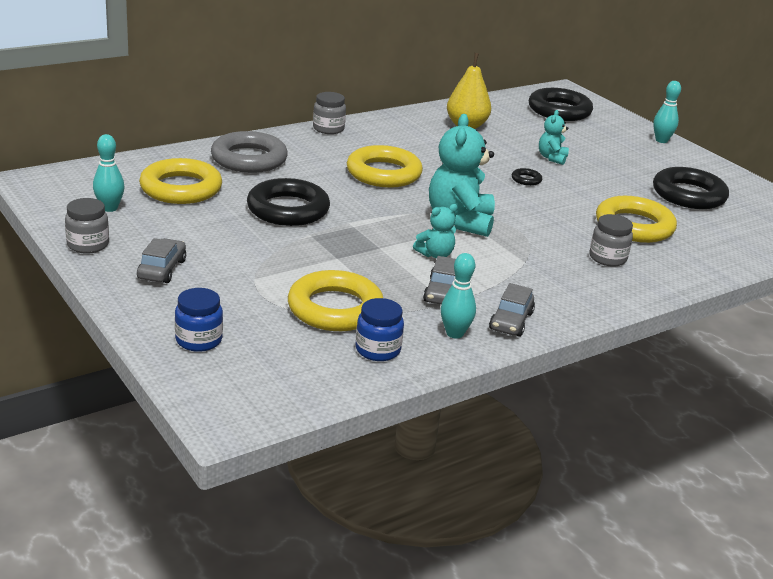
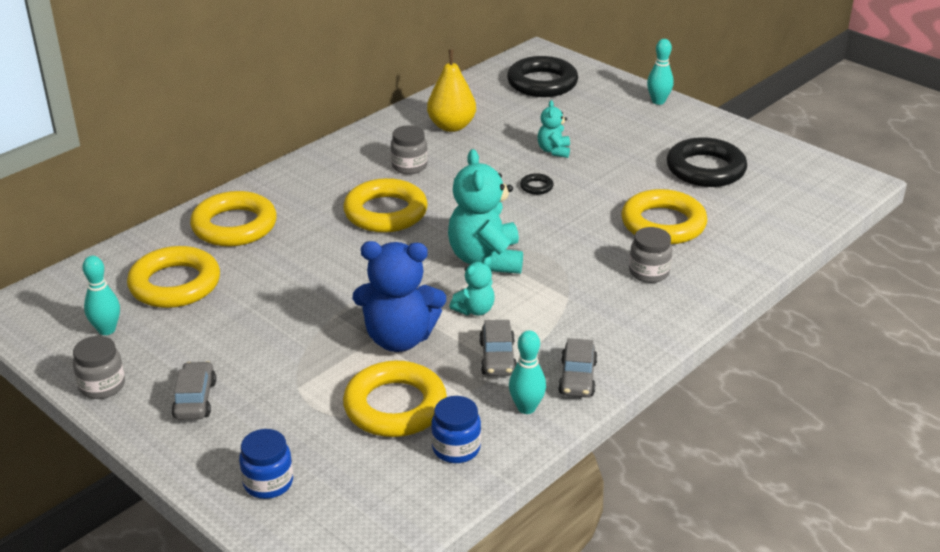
camera: 10 degrees left, 5 degrees up
(249, 159) = (234, 226): grey ring -> yellow ring
(288, 209) = (301, 286): black ring -> none
(328, 129) = (306, 164): grey jar -> grey jar (409, 166)
(359, 262) = (399, 338): none -> blue teddy bear

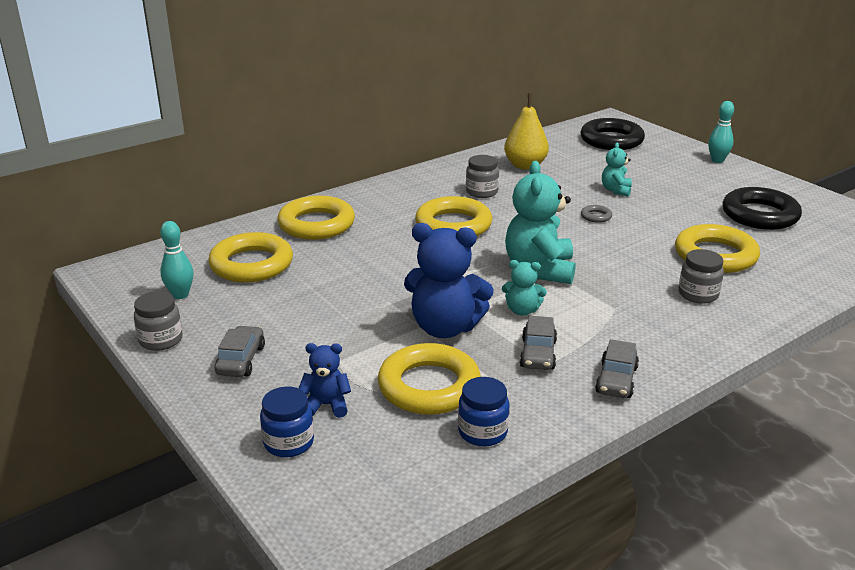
camera: 10 degrees right, 5 degrees down
(296, 438) = (326, 405): none -> blue teddy bear
(474, 310) = (522, 310): turquoise teddy bear -> turquoise teddy bear turned 45 degrees clockwise
(526, 408) = (560, 402): turquoise bowling pin -> none
(536, 187) = (596, 216): black ring -> grey ring

